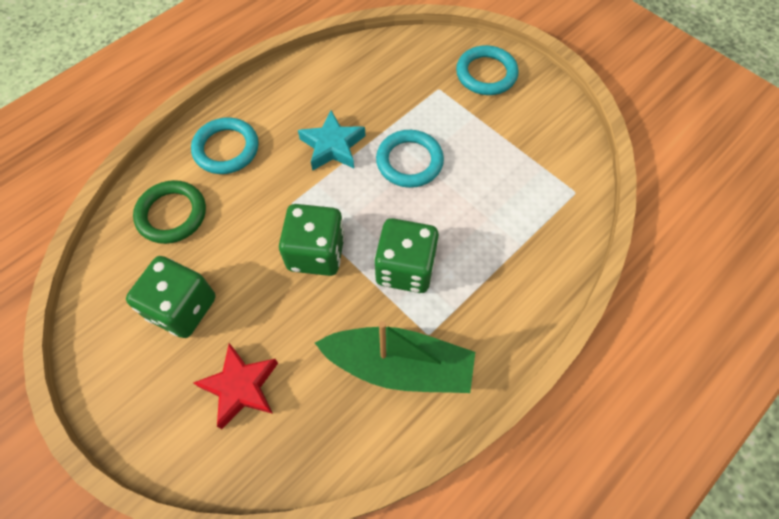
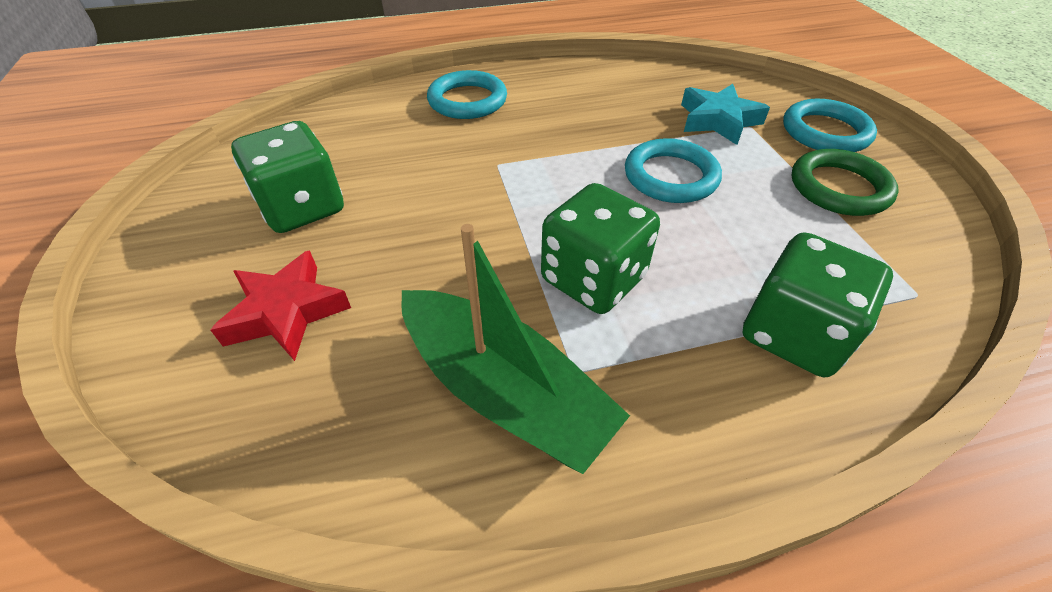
camera: 30 degrees right, 15 degrees down
(172, 214) = (368, 130): green ring -> green ring (839, 188)
(316, 253) = (490, 218): green dice -> green dice (794, 334)
(332, 146) = (584, 134): turquoise star -> turquoise star (718, 120)

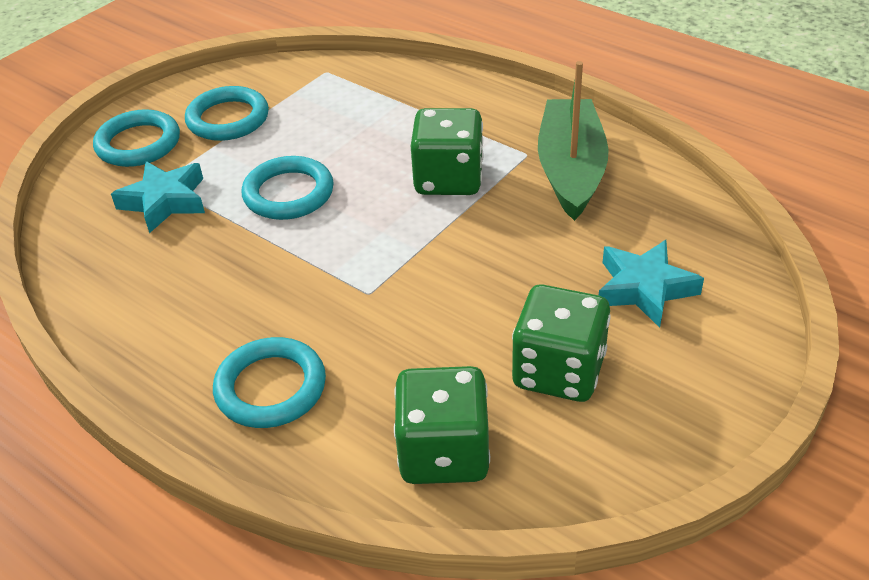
camera: 125 degrees left, 5 degrees down
(286, 312) = (644, 288): red star -> turquoise star
(794, 334) = (408, 99): green dice -> green dice (444, 453)
(839, 188) = (228, 119): green ring -> turquoise ring

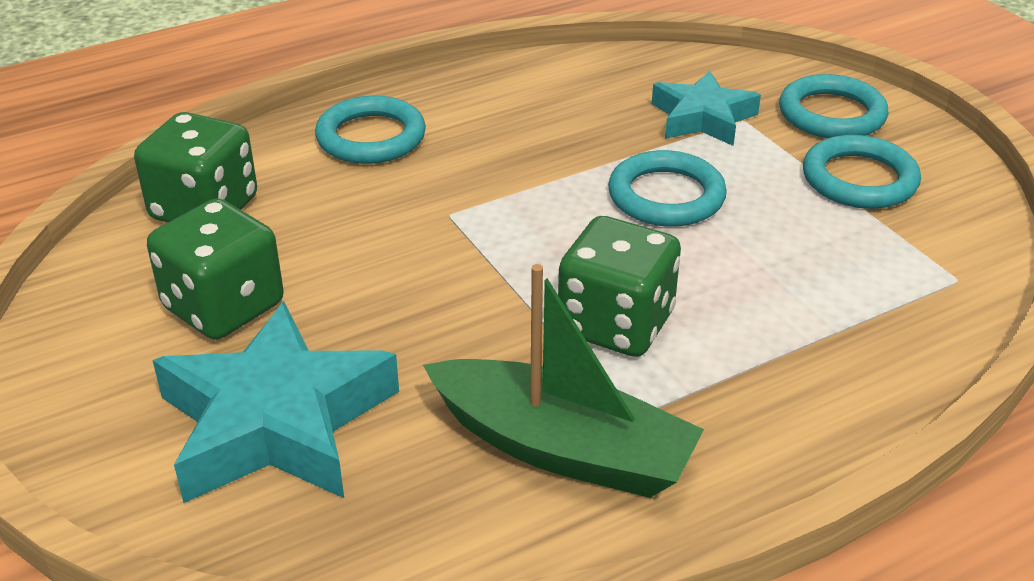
camera: 110 degrees right, 5 degrees down
(644, 288) = (276, 422): turquoise star -> turquoise star, size x1.65

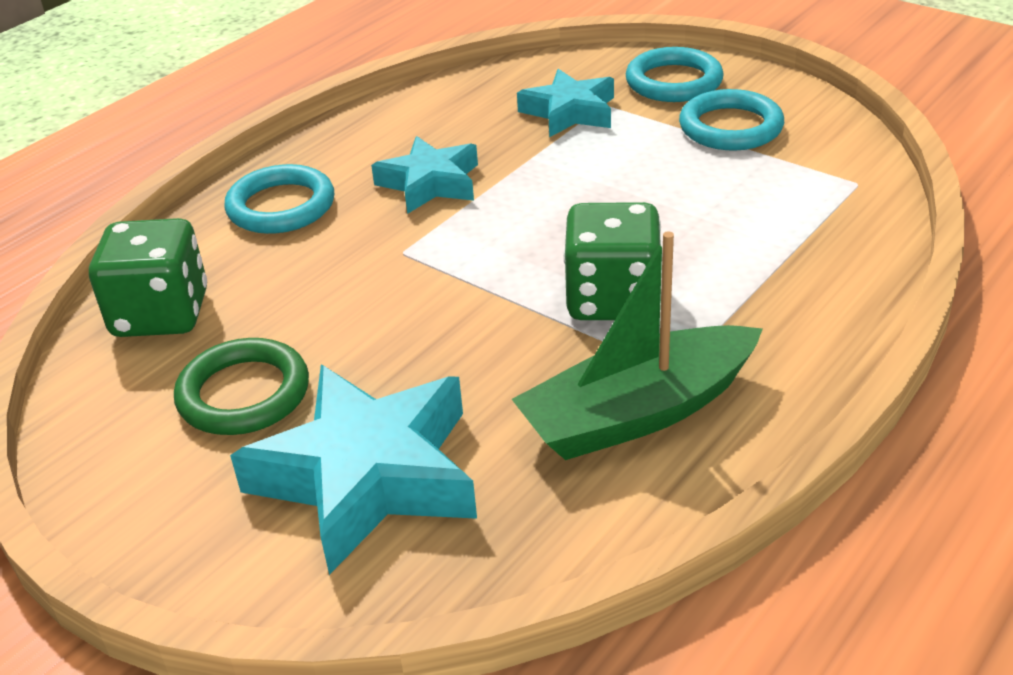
camera: 20 degrees left, 0 degrees up
(224, 306) = (244, 394): green dice -> green ring
(520, 153) = (430, 183): none -> turquoise star
(562, 448) = (638, 413): green boat -> green boat turned 150 degrees clockwise
(666, 196) = (583, 184): turquoise ring -> none

